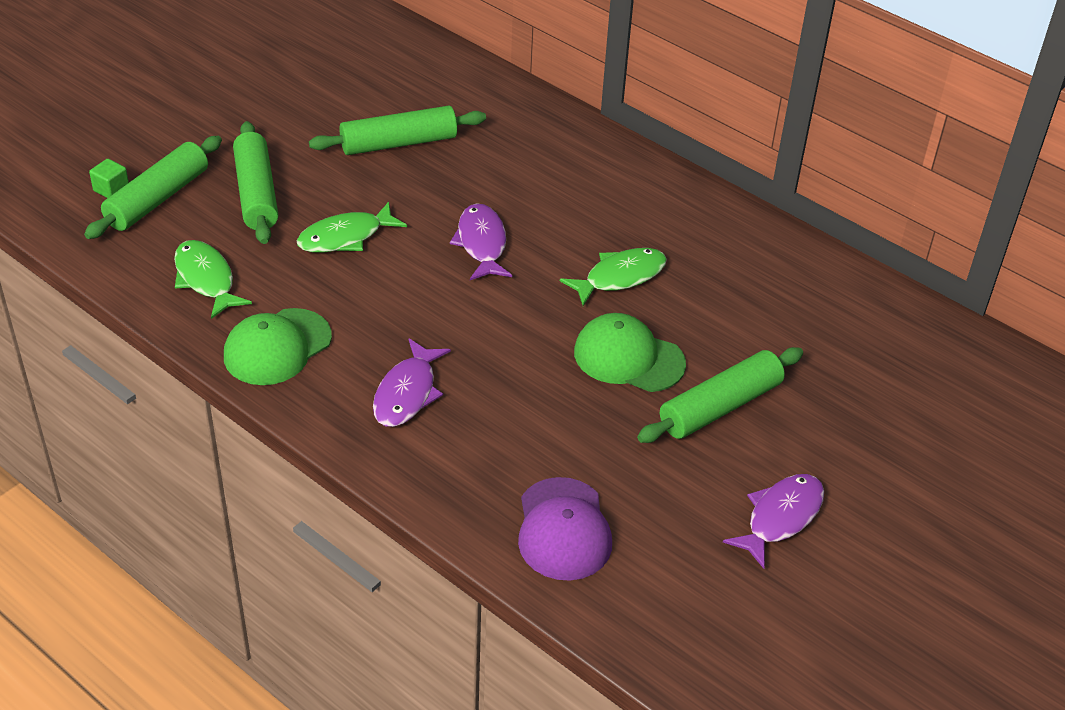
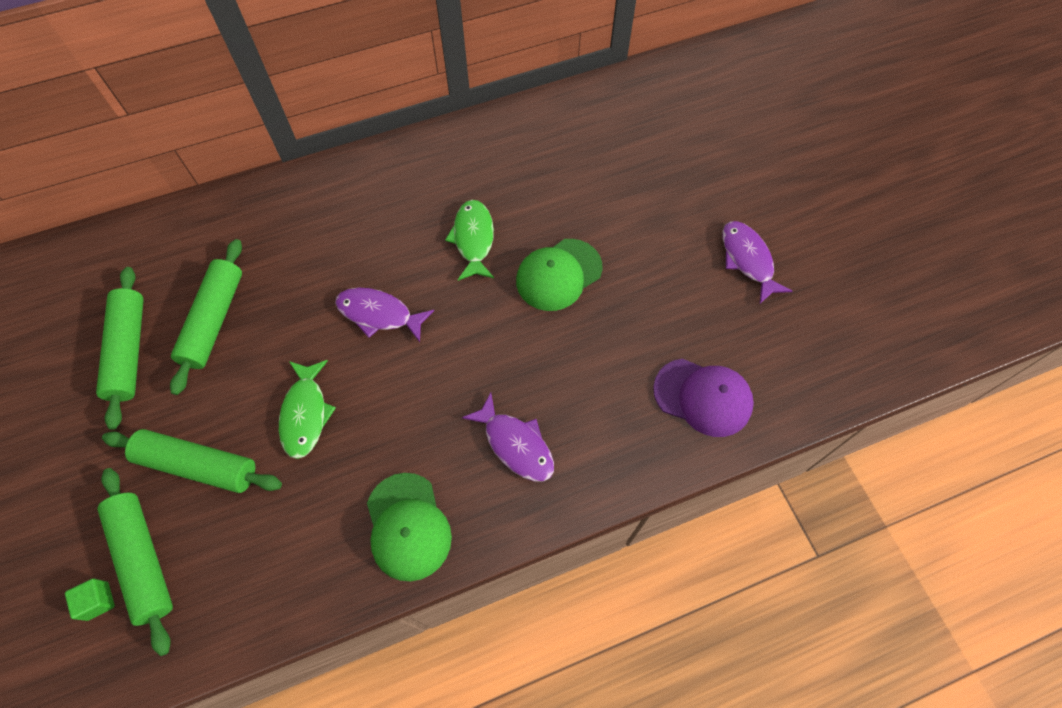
camera: 60 degrees left, 20 degrees up
(206, 279) = (285, 556): green fish -> none
(720, 407) = (634, 243): green rolling pin -> green rolling pin (129, 351)

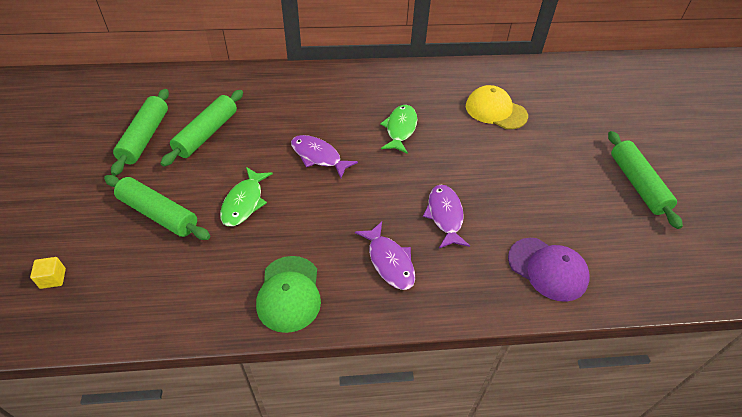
camera: 15 degrees right, 15 degrees down
(98, 601) = (53, 278): green cube -> yellow cube
(144, 559) = (95, 261): green rolling pin -> green rolling pin (637, 184)
(558, 275) = (455, 163): green cap -> none
(589, 175) = (495, 111): none -> yellow cap
(747, 260) = (605, 188): purple fish -> purple fish (445, 215)

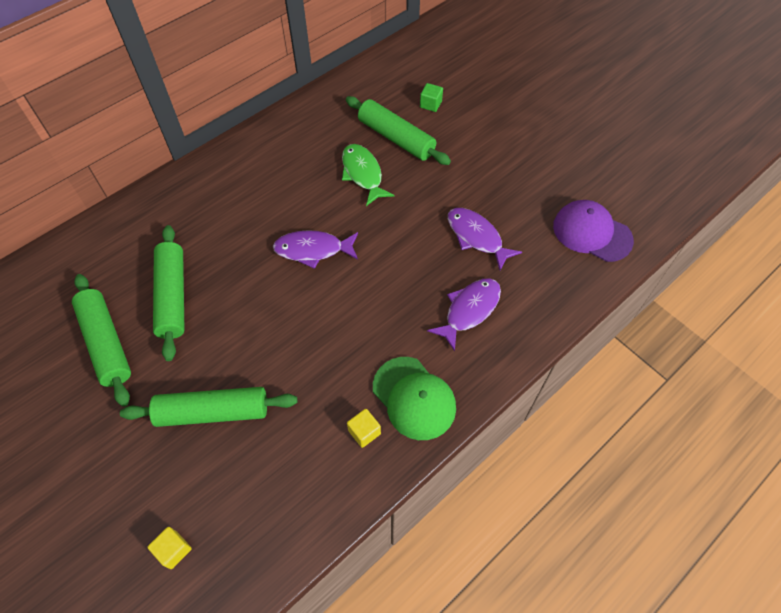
camera: 35 degrees left, 10 degrees up
(233, 292) = (364, 432): none -> yellow cube
(244, 202) = (287, 342): green fish -> none
(389, 262) = (469, 310): purple fish -> purple fish turned 75 degrees counterclockwise
(495, 111) = (430, 104): yellow cap -> green cube
(547, 269) = (592, 233): purple cap -> purple cap turned 150 degrees counterclockwise
(637, 184) = (596, 112): green rolling pin -> green rolling pin (396, 138)

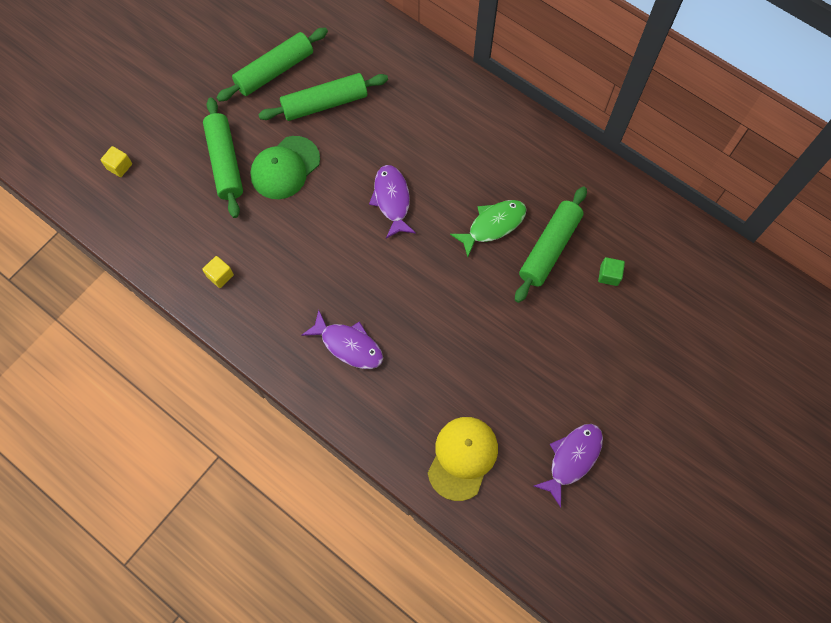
camera: 80 degrees right, 10 degrees up
(414, 398) = (254, 309): green cap -> green cap (285, 168)
(476, 237) = (435, 343): purple fish -> purple fish (572, 459)
(592, 233) = (462, 458): purple cap -> yellow cap

